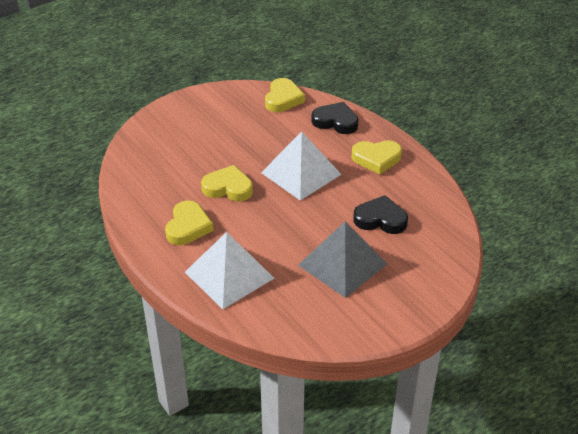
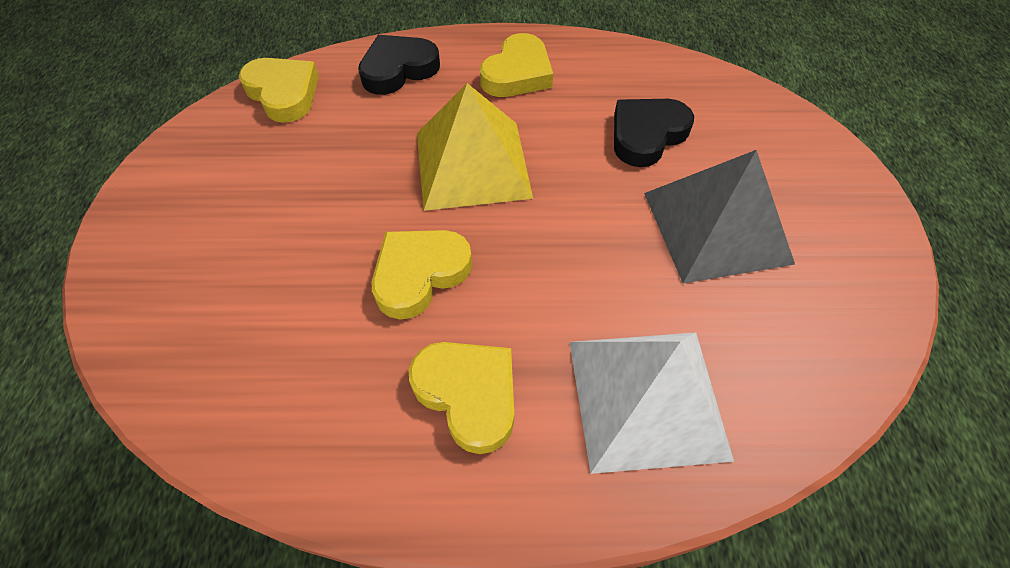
camera: 55 degrees left, 15 degrees up
(301, 173) = (472, 164): white pyramid -> yellow pyramid

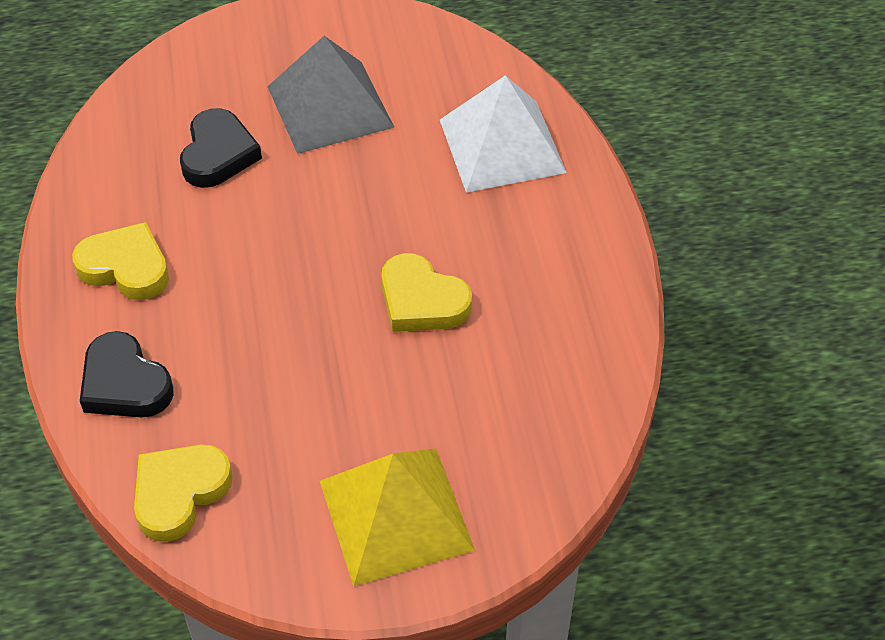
camera: 100 degrees left, 5 degrees down
(468, 394) = (527, 247): yellow heart -> none
(472, 164) = (277, 285): yellow pyramid -> yellow pyramid (396, 514)
(646, 135) = (218, 154): black heart -> black heart turned 120 degrees counterclockwise

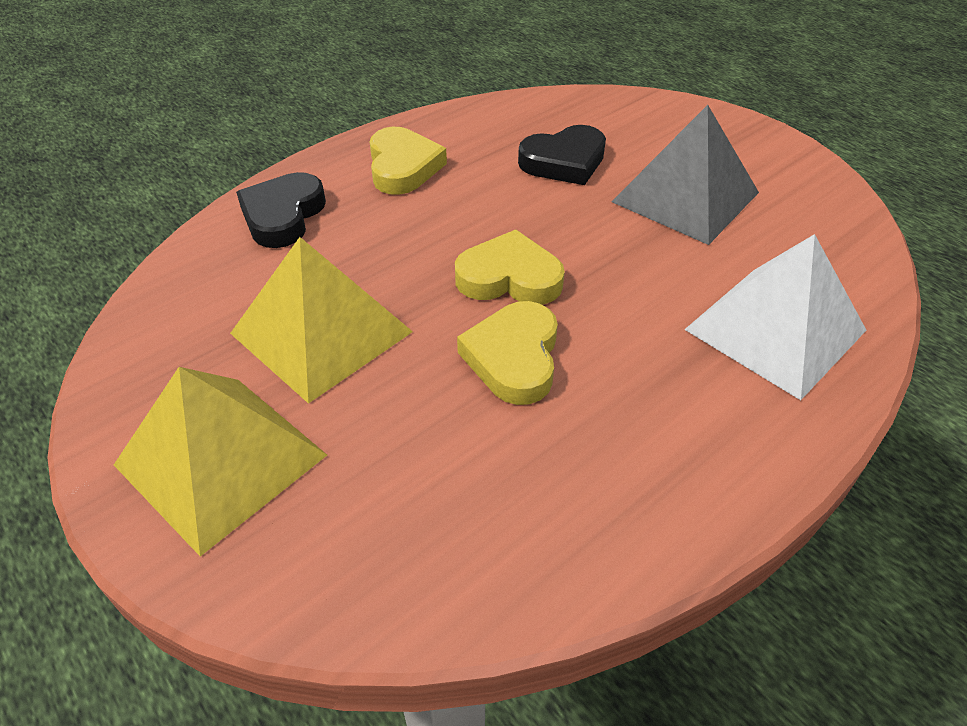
camera: 60 degrees right, 5 degrees down
(179, 493) = (181, 294): yellow heart -> yellow heart (509, 277)
(306, 408) = (322, 332): none -> yellow pyramid

